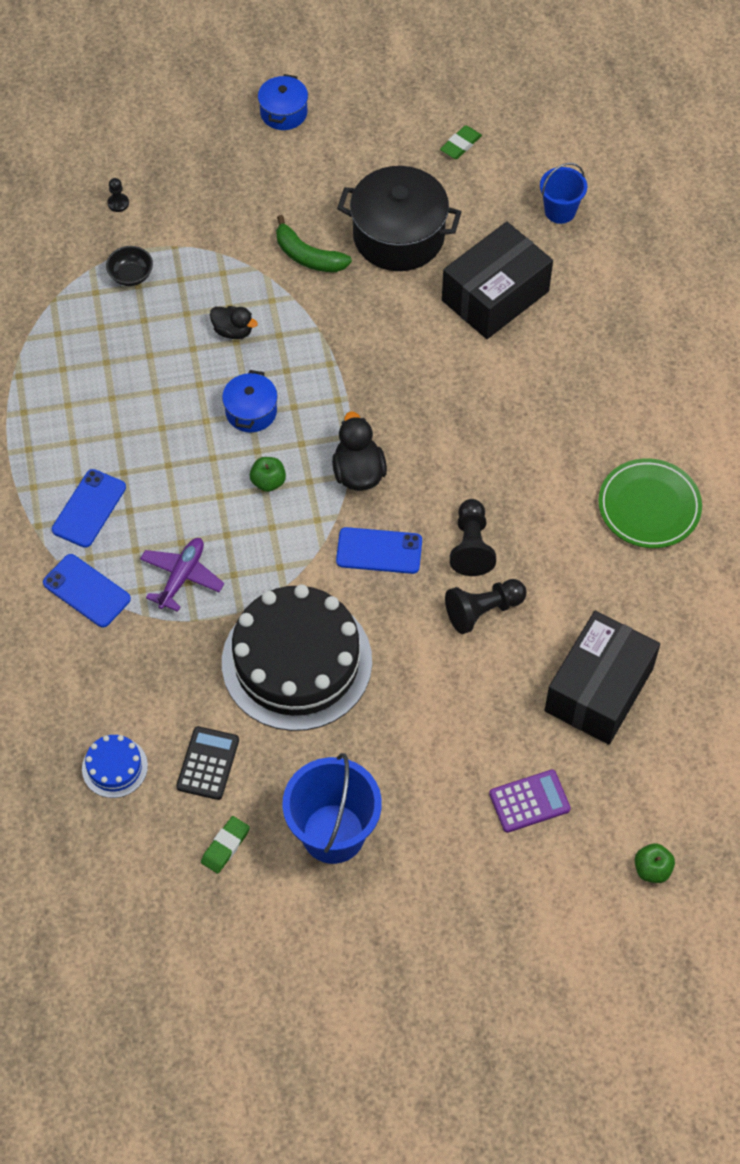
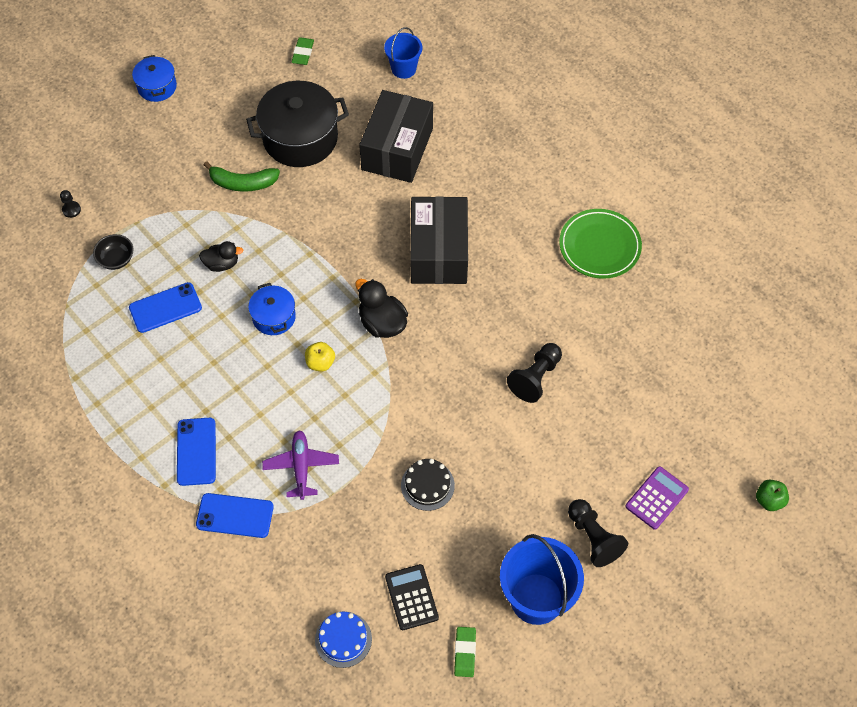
camera: 30 degrees left, 0 degrees up
(268, 482) = (320, 363): green apple -> yellow apple
(297, 661) = (427, 485): black cake -> black cake, size x0.43
(379, 551) = (434, 373): blue phone -> blue phone (165, 308)
(471, 546) = (497, 336): black pawn -> black pawn (593, 538)
(599, 690) = (651, 392): black box -> black box (439, 252)

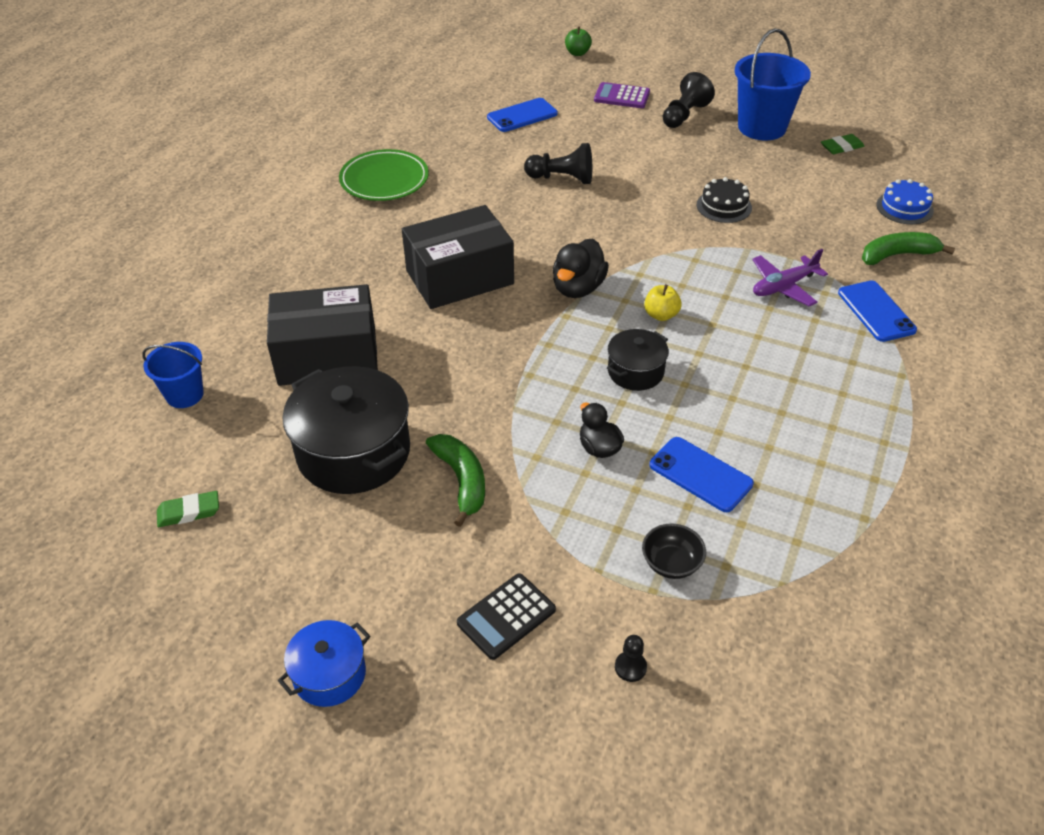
camera: 115 degrees left, 15 degrees down
(196, 451) = (843, 367): blue phone -> blue phone (522, 115)
(274, 317) = (635, 372): blue pot -> black pot
(287, 582) = (897, 255): none -> green banana
(411, 597) = (829, 184): black calculator -> black calculator (506, 616)

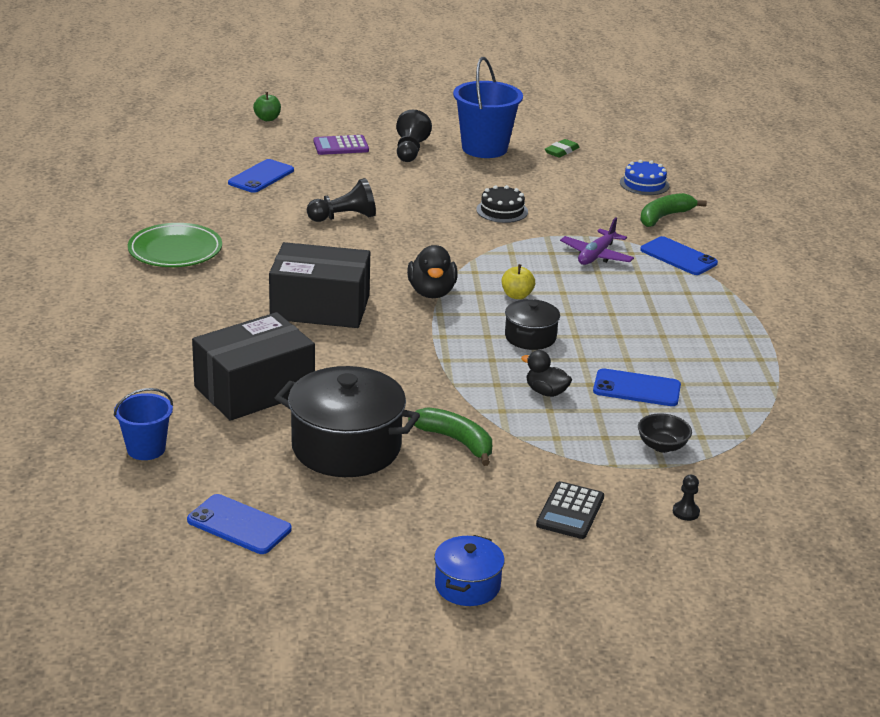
camera: 30 degrees left, 15 degrees down
(189, 512) = (239, 525): green eraser -> blue phone
(459, 277) = (320, 307): black box -> black box turned 60 degrees clockwise

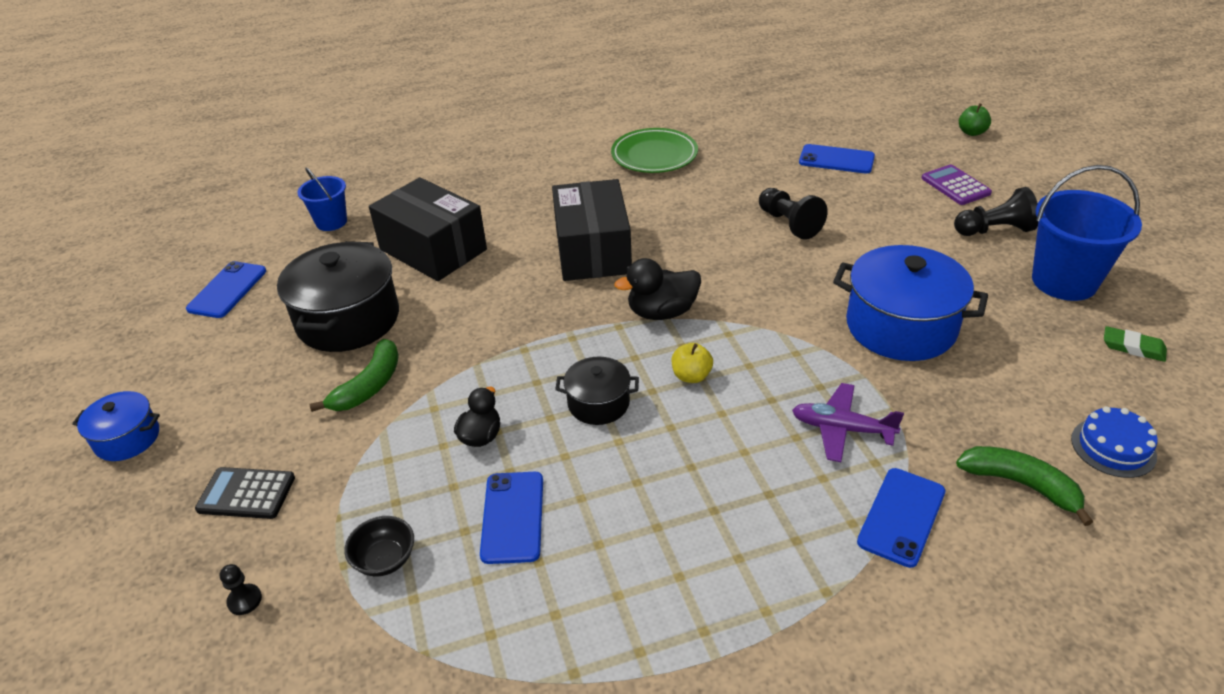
camera: 80 degrees right, 10 degrees up
(502, 211) = (901, 326): black cake -> blue pot

